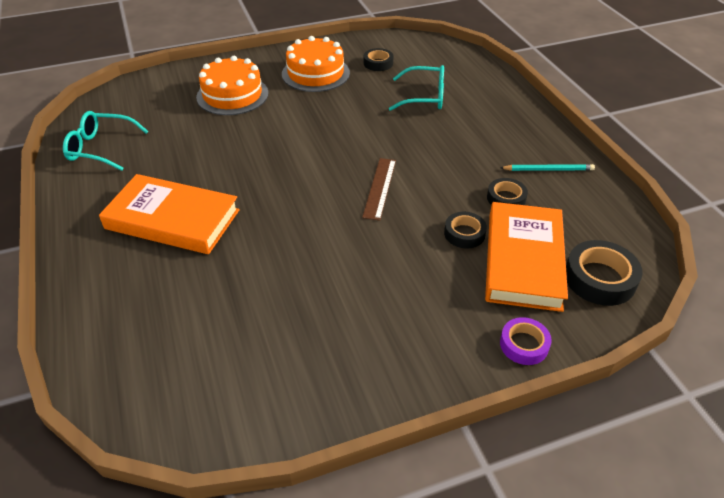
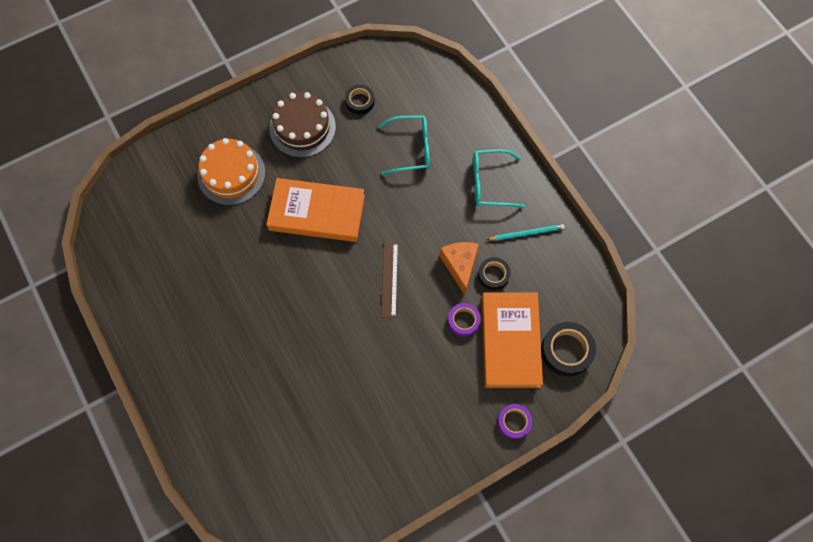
camera: 10 degrees left, 25 degrees up
(100, 148) = (135, 268): turquoise glasses -> turquoise glasses (489, 183)
(172, 219) = (229, 344): orange book -> orange book (317, 212)
(315, 73) = (302, 127): orange cake -> brown cake
(464, 234) = (463, 321): black tape -> purple tape
(466, 186) = (460, 266): none -> orange cheese

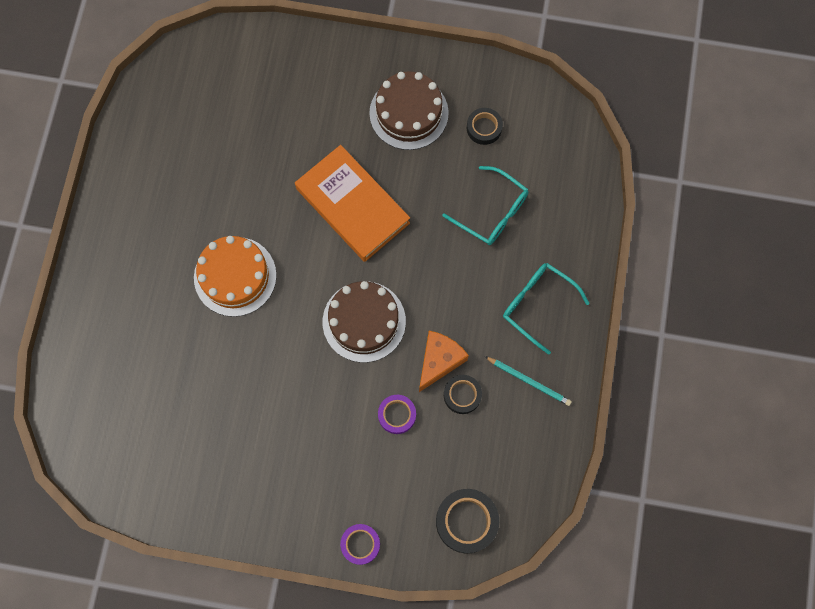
camera: 40 degrees right, 5 degrees up
(231, 174) = (307, 109): orange cake -> orange cake (235, 276)
(389, 279) = (364, 321): brown ruler -> brown cake
(510, 341) = (422, 469): orange book -> none

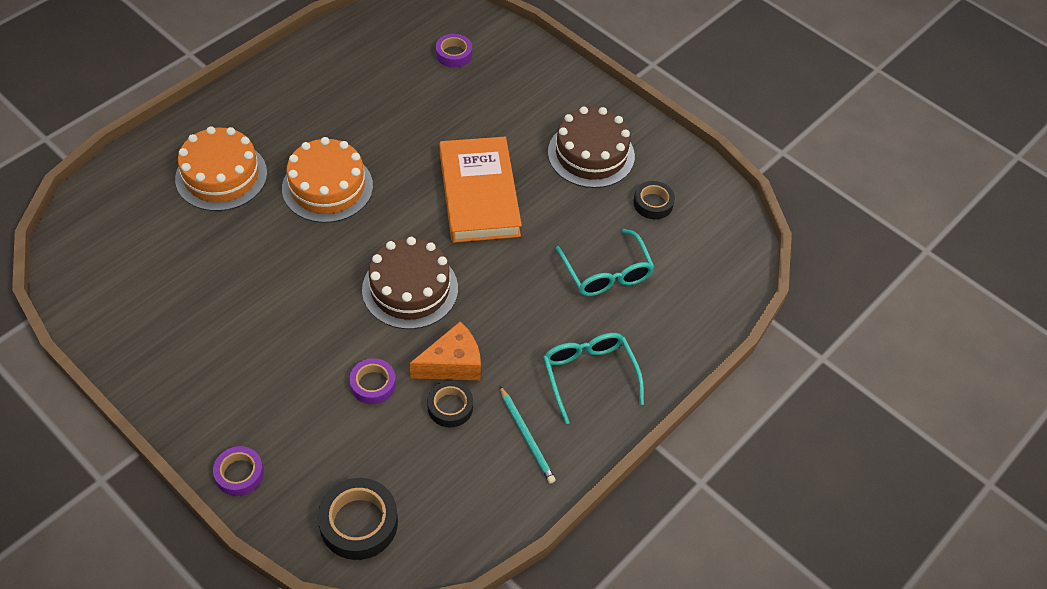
camera: 30 degrees right, 20 degrees down
(146, 321) = (221, 176): none -> orange cake
(235, 86) = (453, 54): none -> purple tape

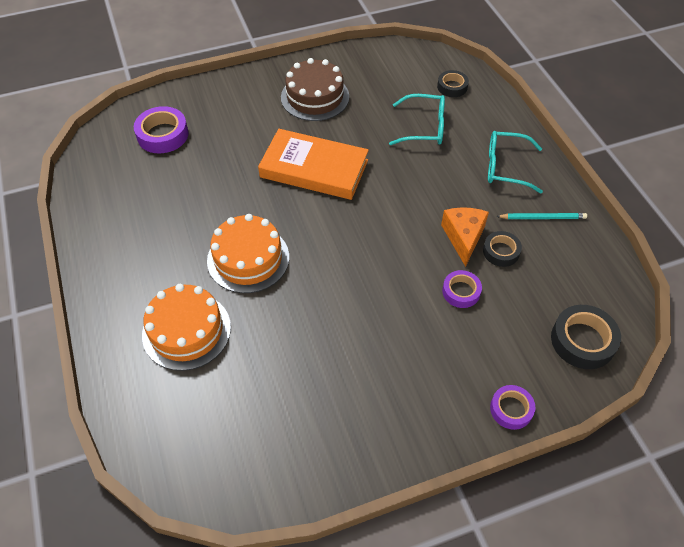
camera: 60 degrees left, 0 degrees up
(410, 289) = (382, 239): brown cake -> none
(453, 54) = (162, 135): purple tape -> purple tape, size x1.59
(653, 203) = (377, 83): black tape -> black tape (452, 87)

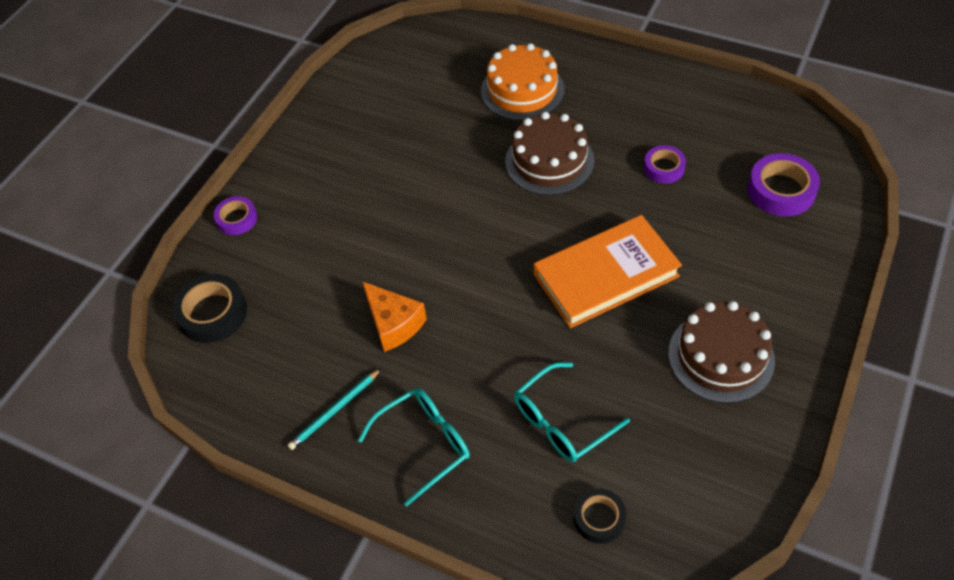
camera: 140 degrees right, 0 degrees up
(248, 259) = (549, 161): orange cake -> brown cake
(461, 292) = (350, 273): purple tape -> purple tape (664, 168)
(501, 251) = (346, 338): black tape -> none

